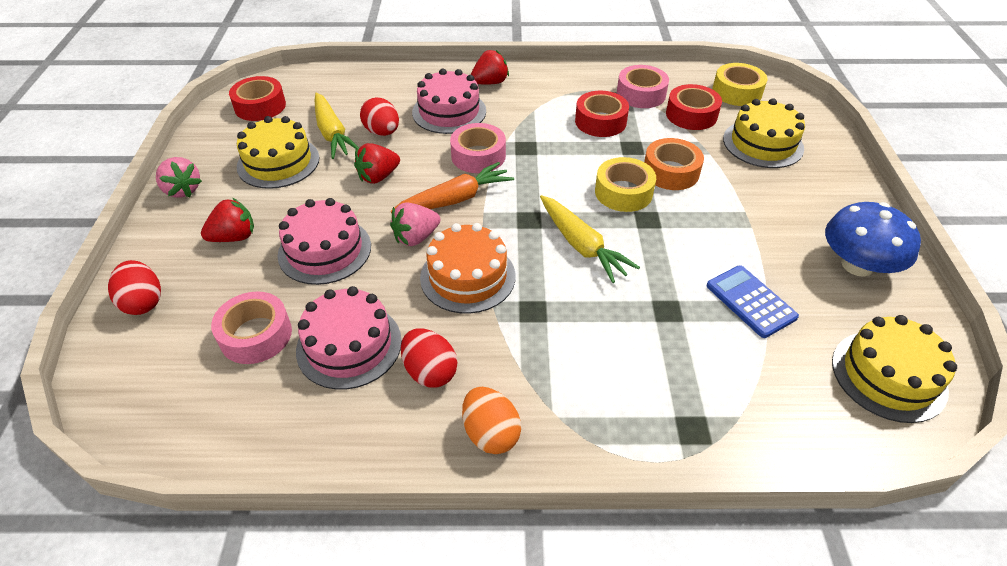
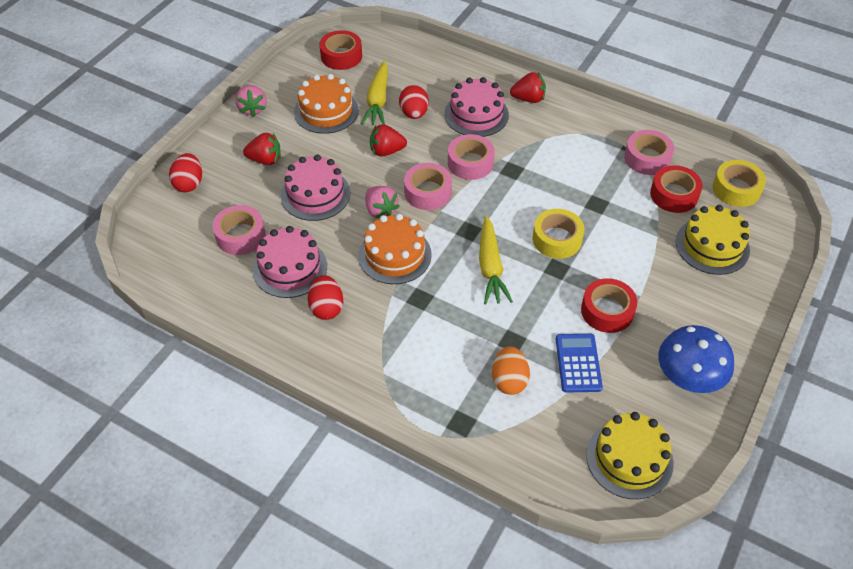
camera: 30 degrees right, 5 degrees up
(278, 162) = (326, 111): yellow cake -> orange cake
(416, 237) = (380, 210): pink strawberry -> pink strawberry turned 120 degrees counterclockwise
(455, 199) = (427, 192): orange carrot -> pink tape
(490, 433) = (336, 363): orange egg -> orange egg (509, 380)
(600, 121) = (590, 170): red tape -> red tape (607, 311)
(670, 172) = (609, 238): orange tape -> none

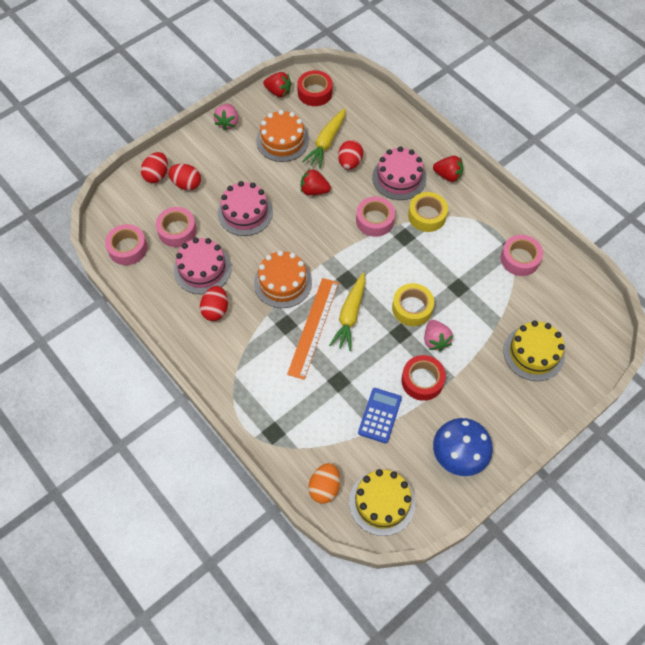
camera: 20 degrees right, 10 degrees up
(230, 183) = (186, 184): none -> red egg
(265, 160) = (219, 171): red strawberry -> red strawberry (278, 92)
(380, 210) = (288, 241): pink strawberry -> pink strawberry (435, 340)
(427, 192) = (330, 236): pink tape -> pink tape (128, 248)
(454, 292) = (313, 327): none -> orange ruler
(509, 380) = (322, 411): orange egg -> orange egg (324, 487)
(674, 195) = (525, 298): red tape -> none
(736, 189) = (580, 309): yellow tape -> yellow tape (427, 216)

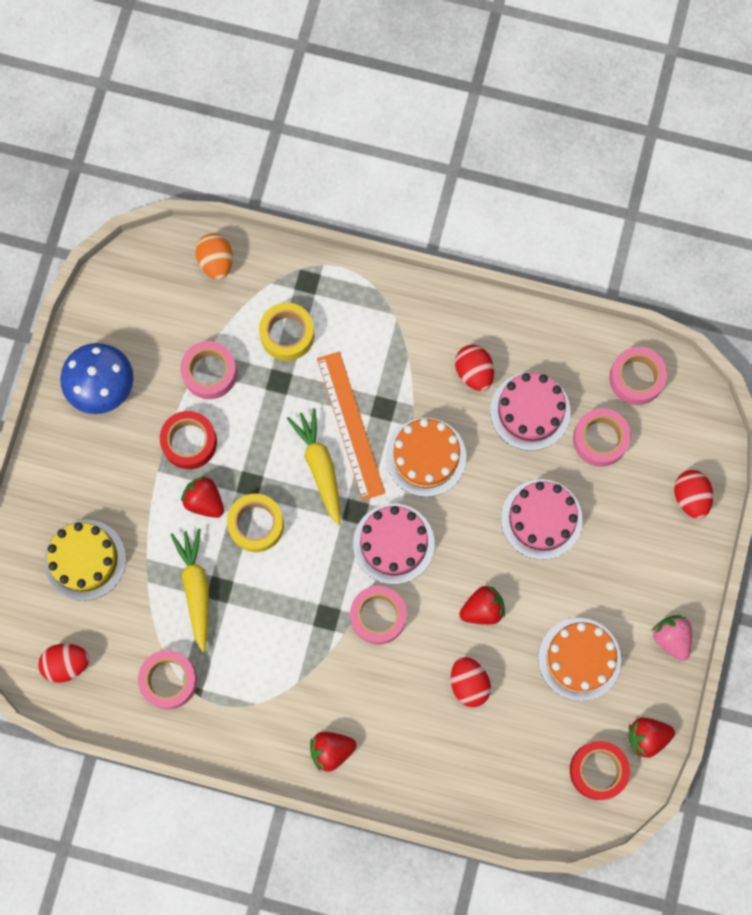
camera: 145 degrees right, 15 degrees up
(186, 184) = (644, 510): red egg -> red egg (66, 664)
(326, 142) = (521, 695): yellow carrot -> yellow carrot (196, 588)
(380, 415) = (210, 373): blue calculator -> pink tape
(382, 502) = (149, 285): yellow cake -> none
(399, 178) = (391, 703): pink cake -> pink cake (393, 543)
(427, 216) = (319, 667): yellow tape -> yellow tape (287, 334)
(435, 340) = (204, 501): pink strawberry -> red strawberry

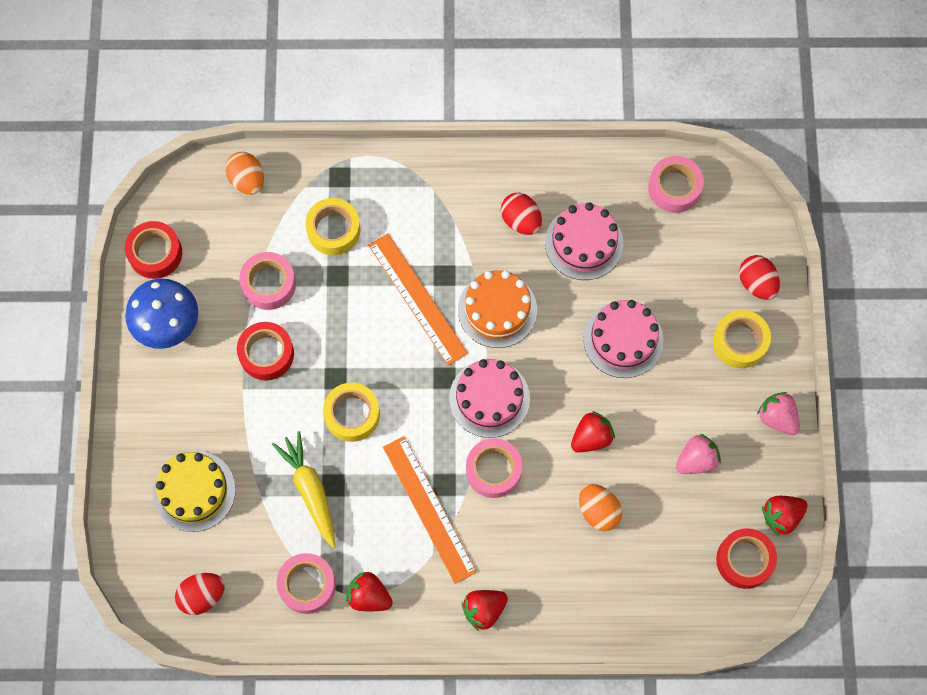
camera: 15 degrees left, 5 degrees down
(108, 313) = (155, 253): none -> red tape
(204, 501) = (296, 405): red strawberry -> red strawberry (369, 596)
(305, 637) = (429, 509): none -> orange ruler
(320, 467) = (399, 345): yellow carrot -> none
(469, 684) = (598, 511): red egg -> orange egg
(579, 659) = (696, 460): orange cake -> pink strawberry
(600, 439) = (657, 252): pink tape -> none
(656, 552) = (740, 342): none -> yellow tape

